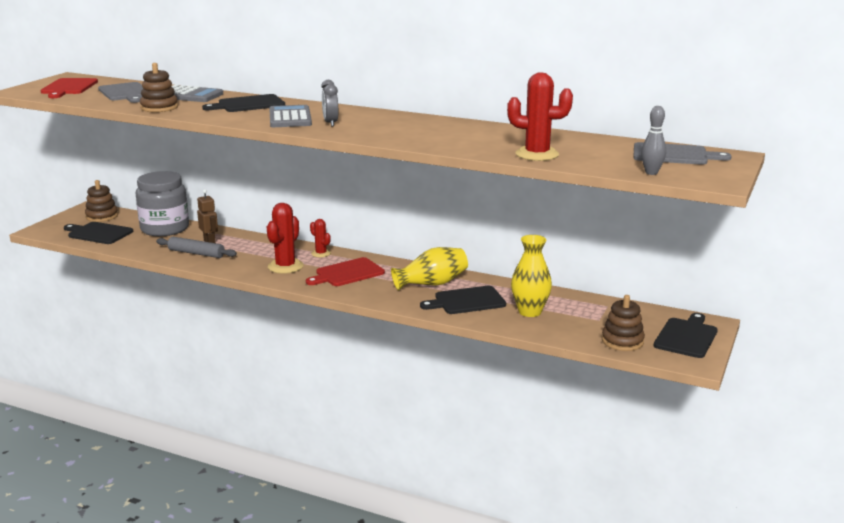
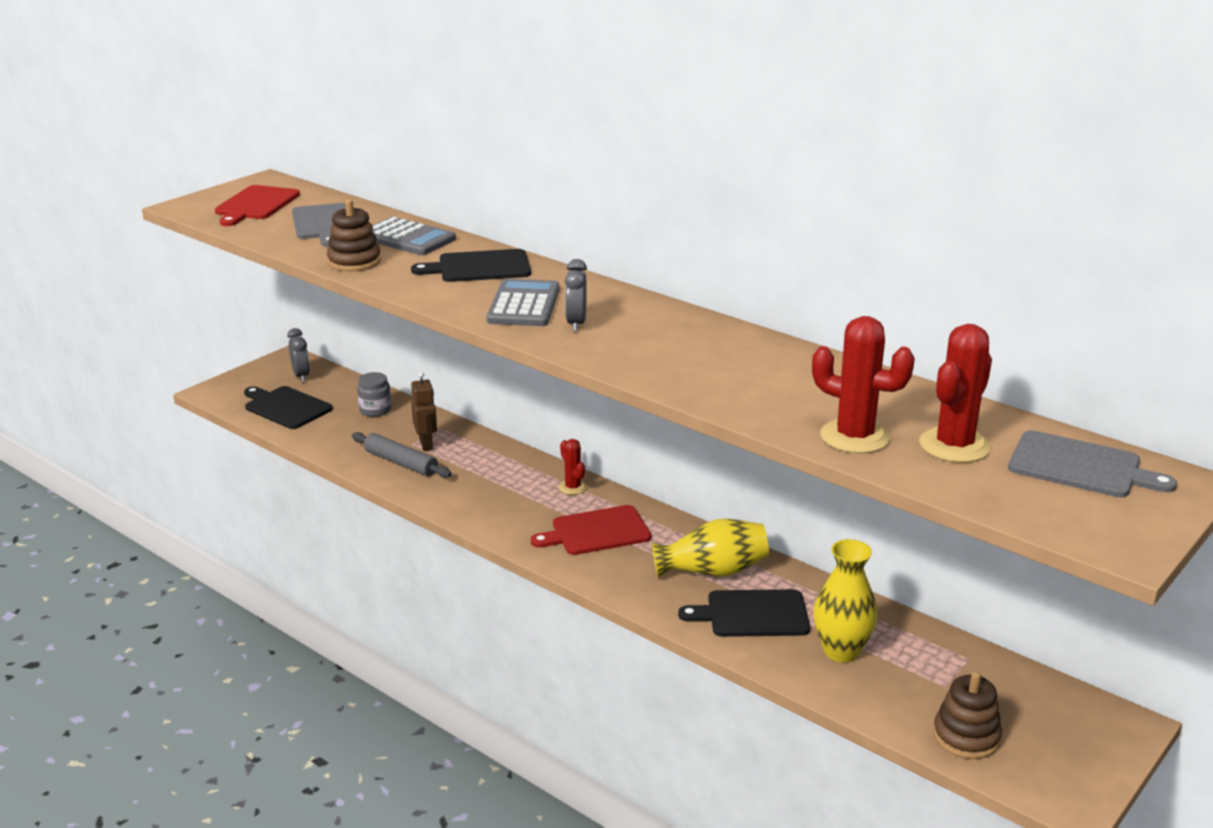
camera: 15 degrees right, 5 degrees up
(102, 216) = (301, 376): brown stacking toy -> grey clock
(165, 229) = (375, 410): grey jar -> grey jar, size x0.47
(285, 266) = (514, 506): red cactus -> red cactus (954, 446)
(651, 173) = (1021, 507): grey bowling pin -> none
(686, 337) = (1076, 746): black cutting board -> none

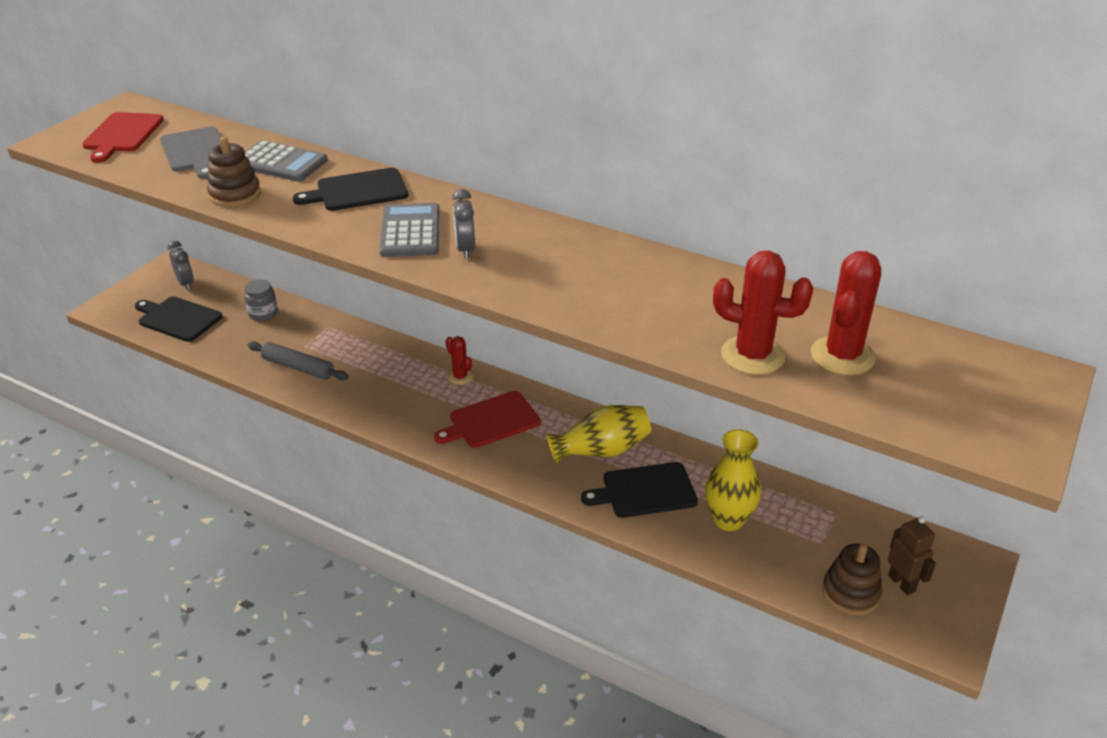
camera: 10 degrees left, 10 degrees up
(426, 445) = (318, 345): brown robot -> brown robot (902, 583)
(1080, 466) = (956, 367): grey cutting board -> none

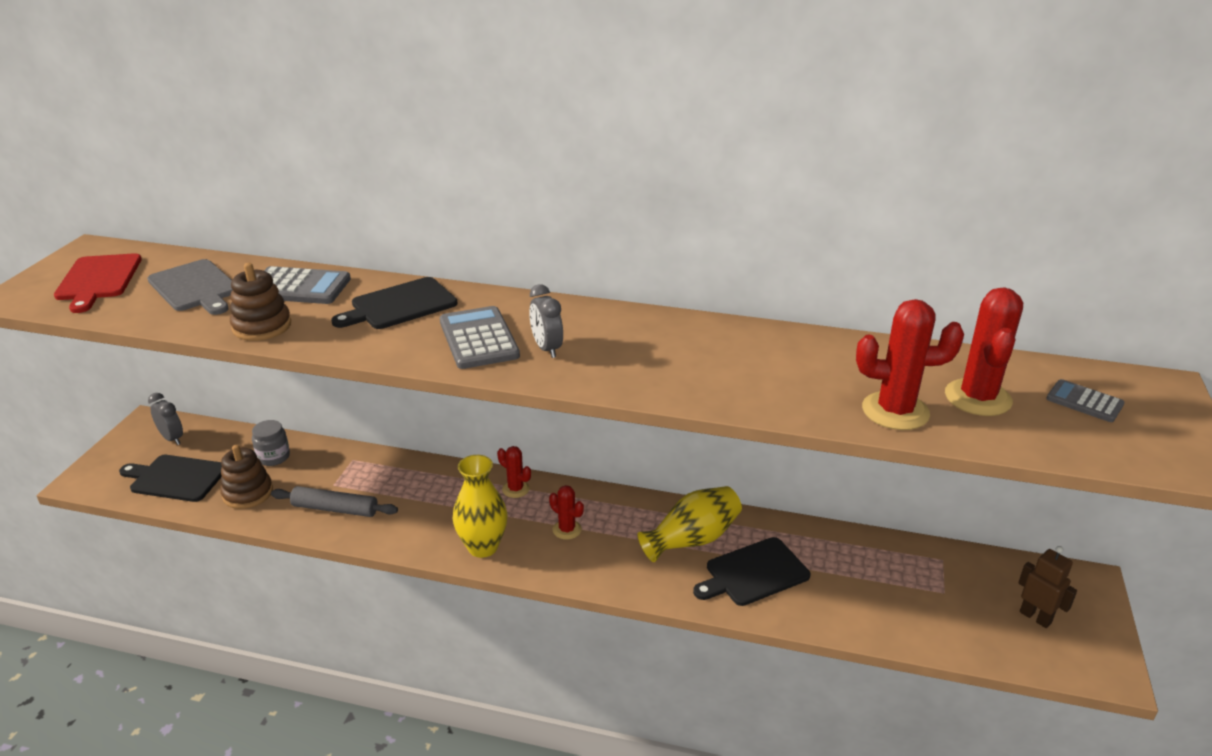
camera: 15 degrees left, 5 degrees down
(491, 421) = (567, 530): red cutting board -> red cactus
(728, 520) = (847, 586): yellow vase -> yellow vase (483, 547)
(850, 593) = (995, 637): brown stacking toy -> brown stacking toy (248, 493)
(949, 376) = (1084, 402): none -> grey calculator

